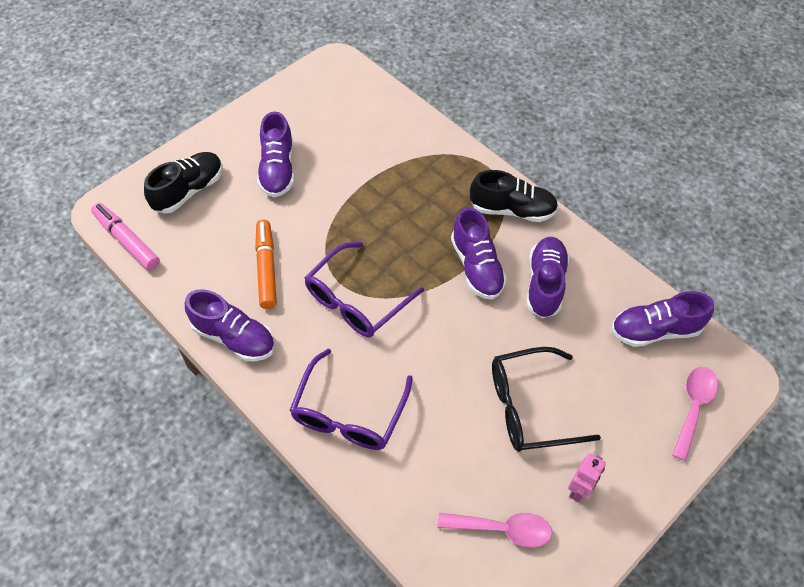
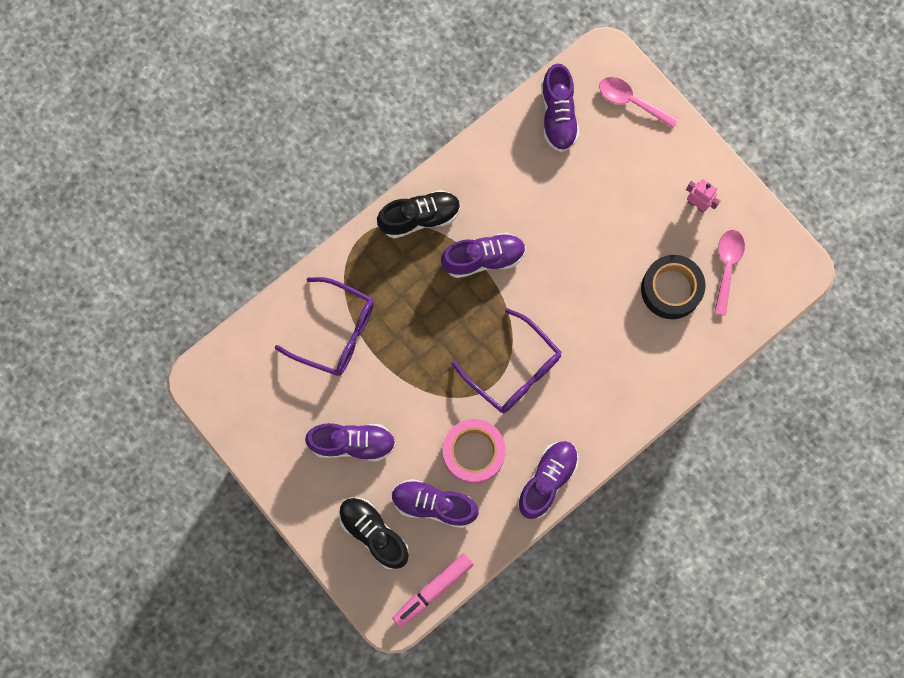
camera: 85 degrees left, 20 degrees up
(266, 268) = (473, 452): orange marker -> pink tape
(348, 413) = (625, 380): purple glasses -> purple glasses (336, 332)
(464, 461) = (671, 289): none -> black tape
(512, 210) = (420, 218): black shoe -> black shoe turned 60 degrees clockwise
(529, 407) = (626, 231): black glasses -> none
(545, 284) = (505, 200): purple shoe -> purple shoe (434, 505)

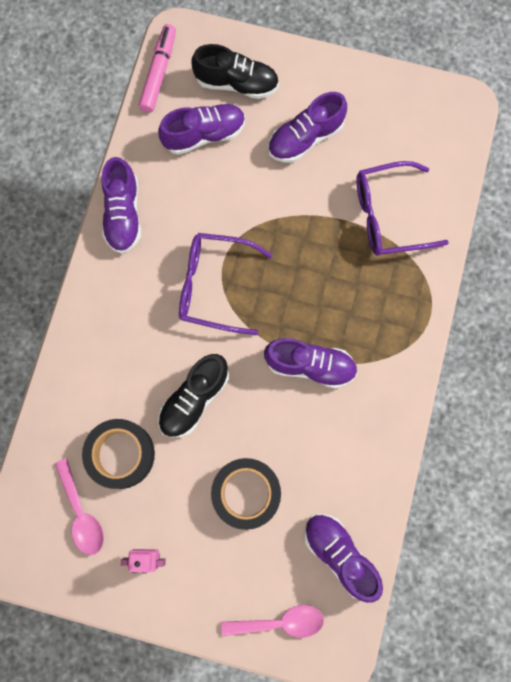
camera: 145 degrees right, 0 degrees up
(420, 218) = (393, 363): black shoe -> black shoe (194, 399)
(473, 452) = (200, 196): pink tape -> none
(483, 258) = (310, 365): purple shoe -> purple shoe turned 120 degrees counterclockwise
(596, 200) = (246, 493): none -> black tape

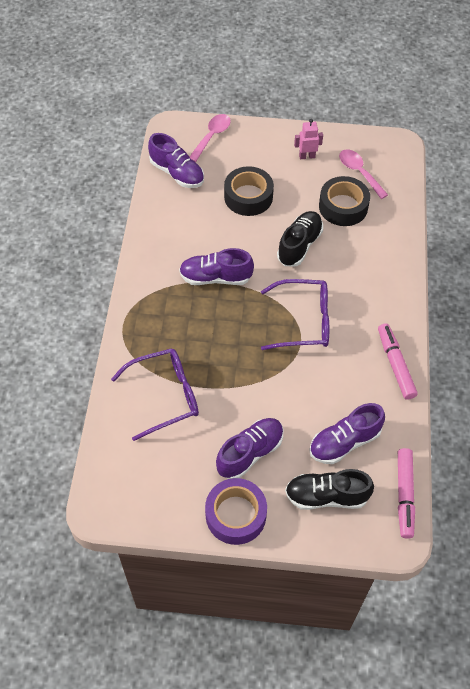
camera: 170 degrees right, 20 degrees down
(123, 214) = (395, 364): purple shoe -> pink marker
(280, 621) = (212, 136): pink spoon -> pink spoon turned 135 degrees clockwise
(330, 79) = (236, 515): none -> purple tape

